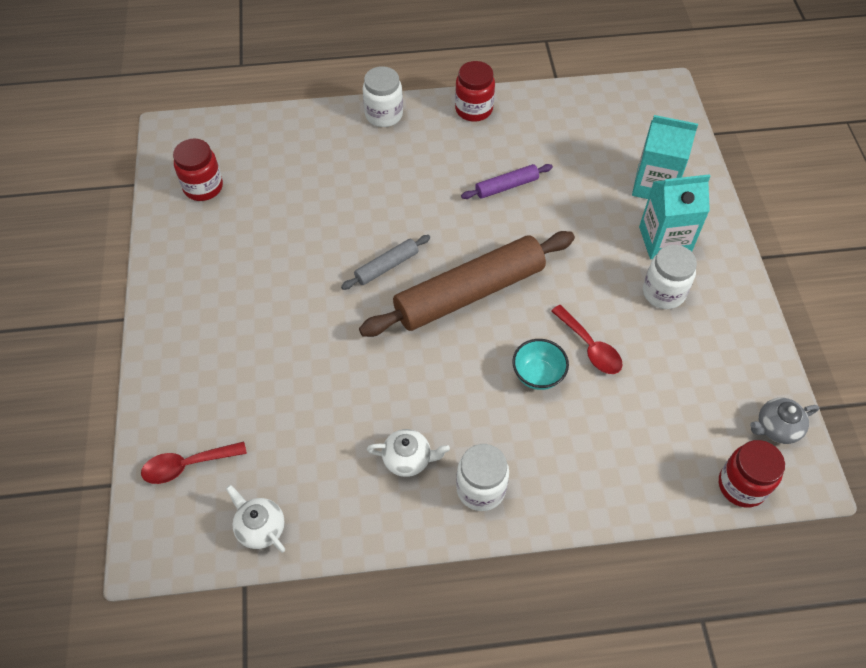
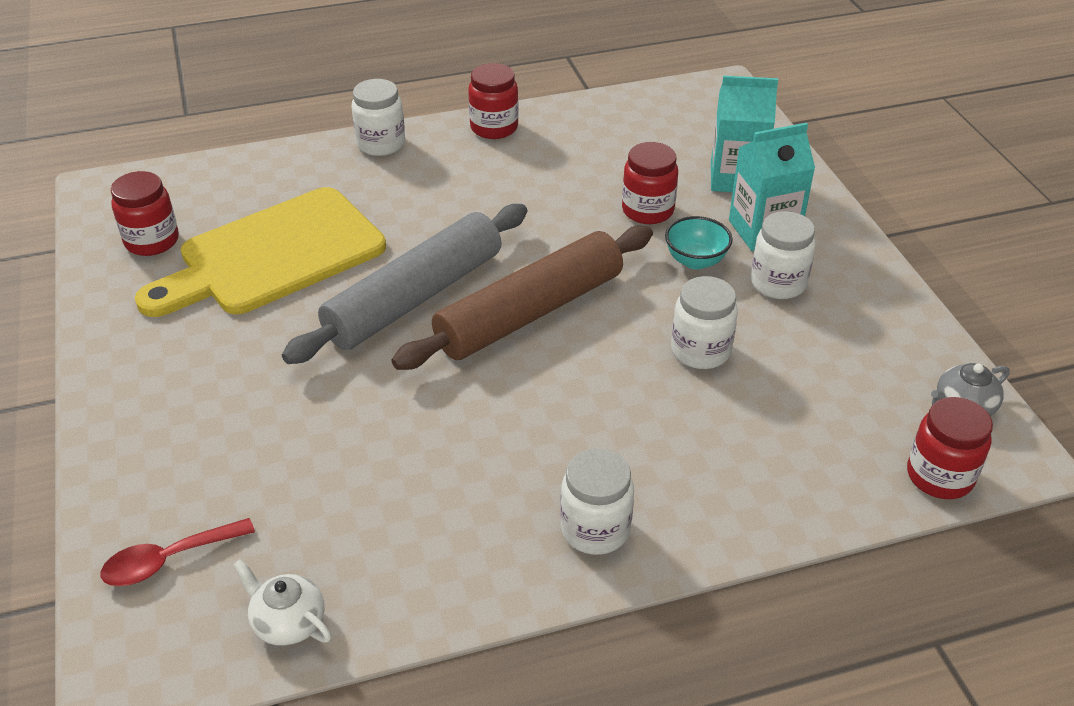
camera: 10 degrees left, 15 degrees down
(289, 213) = (273, 255): none -> yellow cutting board
(386, 266) = (414, 297): grey rolling pin -> grey rolling pin, size x2.23
(408, 459) = (487, 508): white teapot -> none
(506, 186) = (552, 198): purple rolling pin -> none
(537, 375) = (641, 390): turquoise bowl -> turquoise bowl (695, 261)
(577, 208) = (647, 210): none -> red jar
(589, 347) = (700, 351): red spoon -> white jar

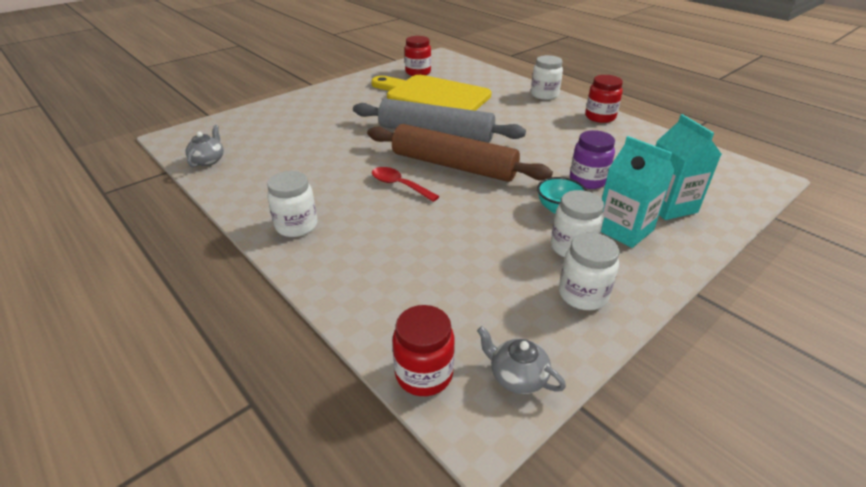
camera: 65 degrees right, 5 degrees down
(169, 560) = (235, 128): red spoon -> red spoon (399, 185)
(288, 622) = (208, 160): white teapot -> grey teapot
(647, 210) = (587, 180): red jar -> purple jar
(700, 351) = (471, 229): white jar -> white jar (582, 295)

